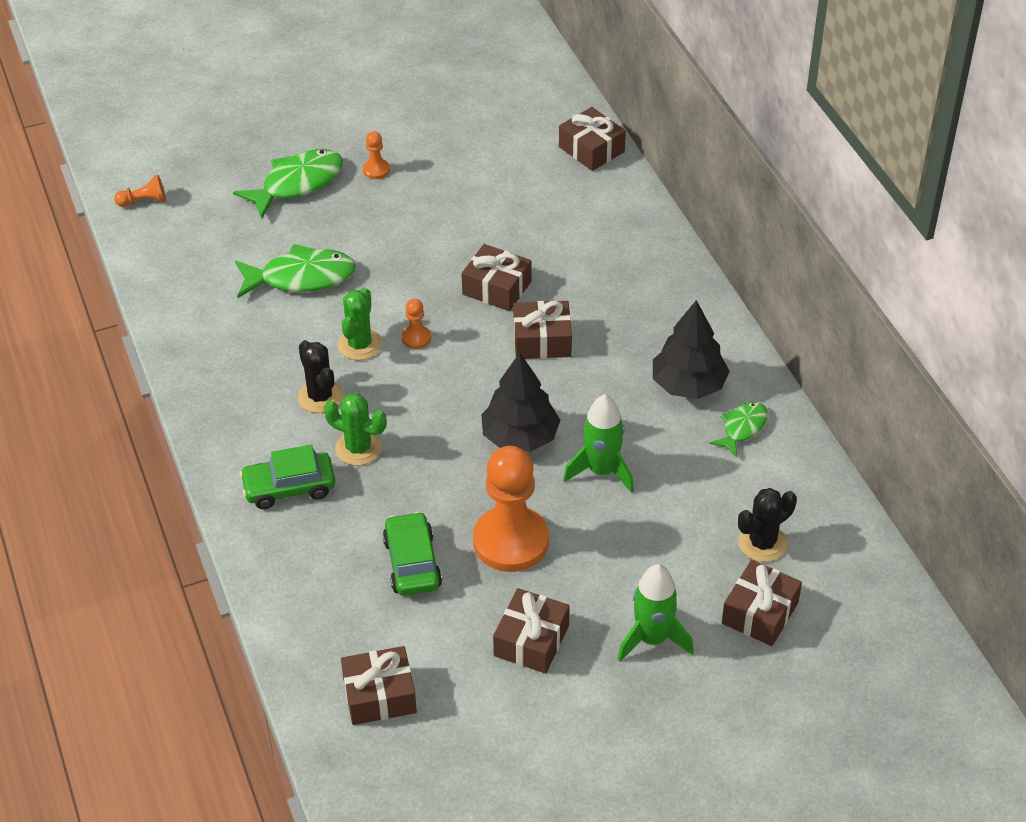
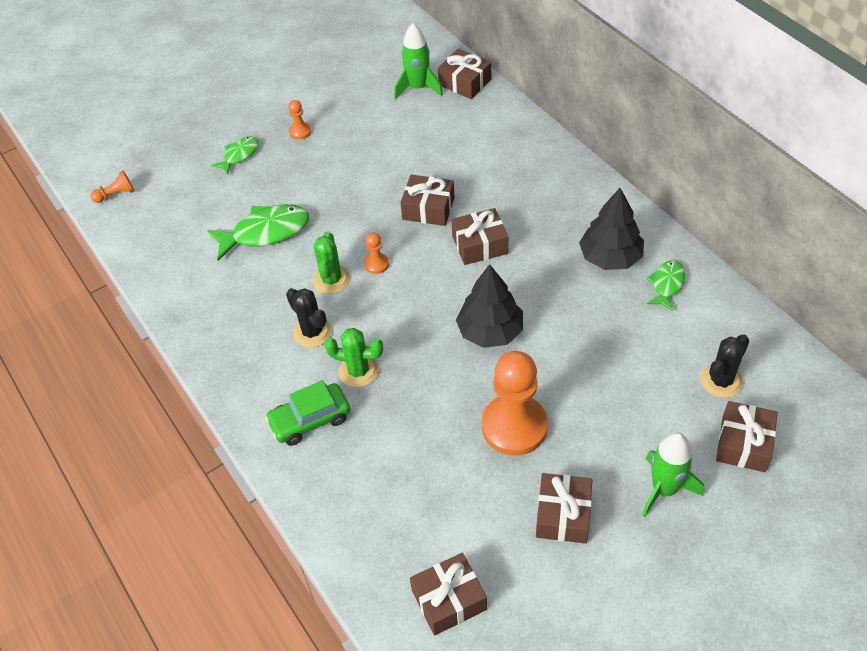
camera: 10 degrees left, 5 degrees up
(297, 184) = (239, 155): green fish -> green fish, size x0.58
(412, 563) = (437, 466): green car -> none
(601, 471) = (567, 346): green rocket -> green rocket (418, 88)

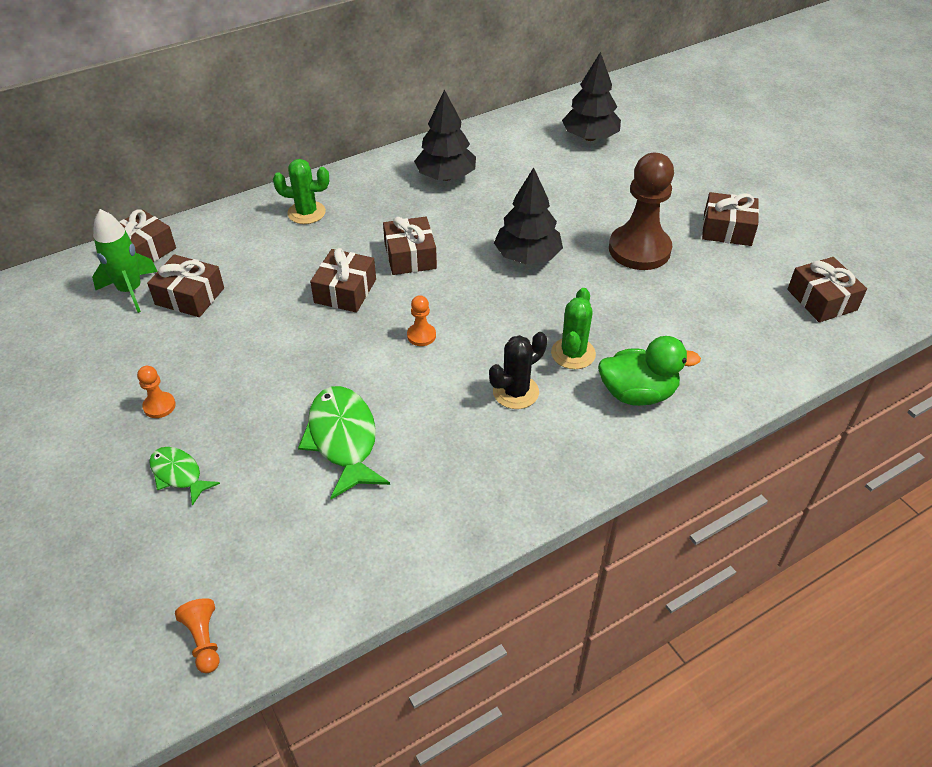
camera: 90 degrees left, 5 degrees down
(310, 420) = (637, 393): green car -> green duck
(331, 280) = (438, 375): green cactus -> green cactus (306, 213)
(514, 426) = (639, 249): orange pawn -> brown pawn
(664, 489) = (695, 176): green rocket -> none
(667, 285) = (484, 150): green fish -> none
(721, 381) = (590, 137): black cactus -> black tree
(743, 444) = (650, 135): brown gift -> brown gift (190, 296)

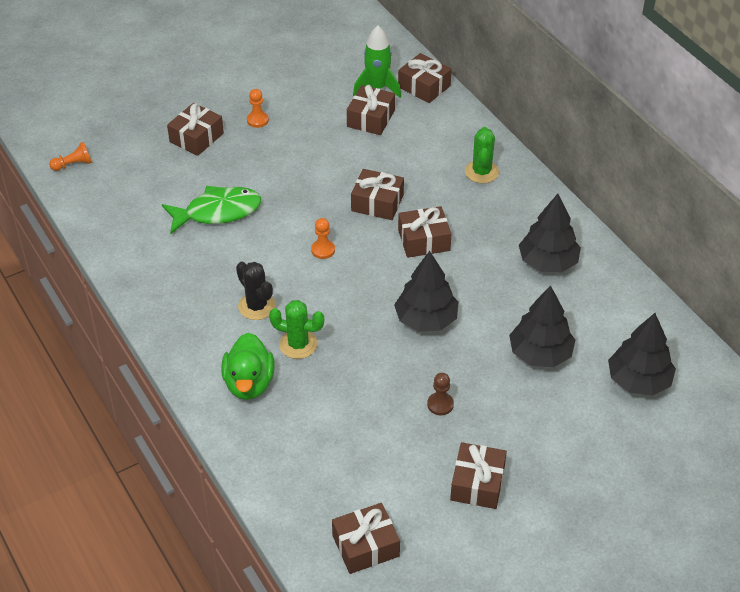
camera: 90 degrees right, 0 degrees up
(179, 474) = (196, 137): green fish -> brown gift
(566, 187) = (540, 354): none -> black tree
(639, 249) = (440, 404): brown pawn -> brown pawn, size x0.43

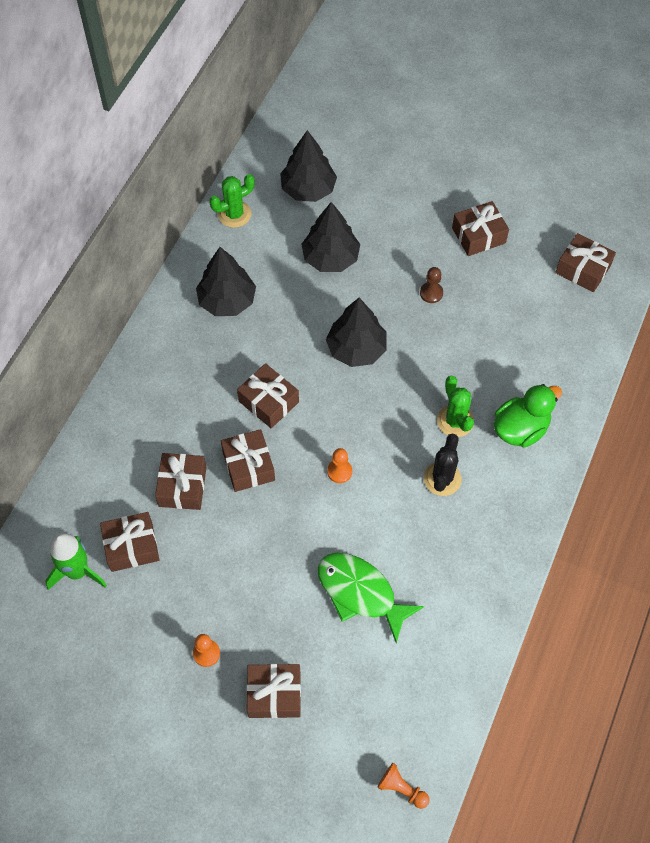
camera: 125 degrees left, 15 degrees up
(424, 86) = (47, 528): brown gift -> brown gift (182, 486)
(481, 172) = (146, 407): green cactus -> green cactus (234, 214)

